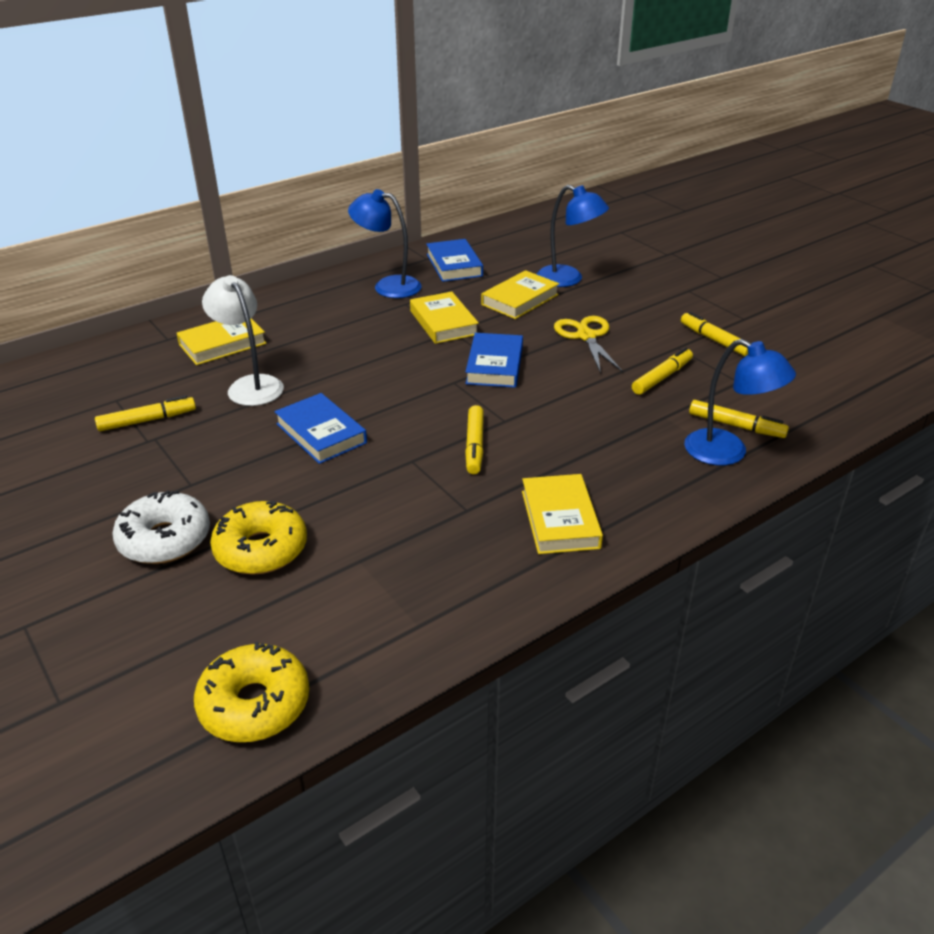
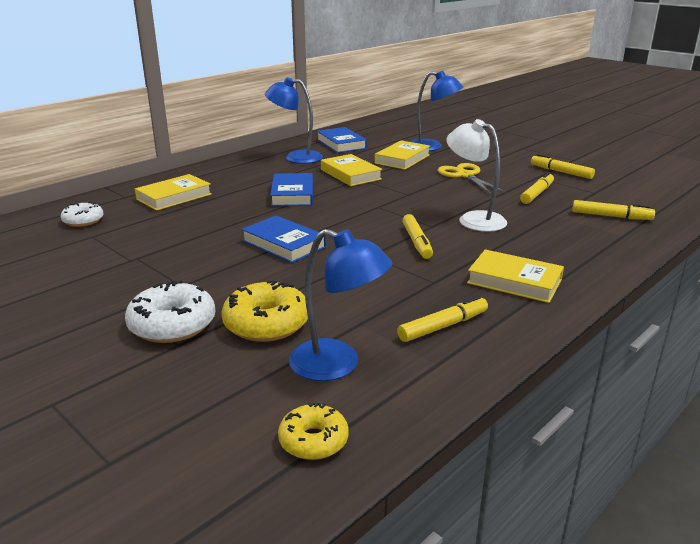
camera: 10 degrees left, 10 degrees down
(112, 374) = (83, 221): none -> white donut
(147, 420) = (126, 247): yellow marker -> yellow marker (443, 326)
(250, 385) = (209, 219): white lamp -> white lamp (473, 219)
(254, 704) = (313, 440): yellow donut -> yellow donut, size x0.63
(494, 365) = (404, 195): blue book -> blue book (292, 194)
(560, 519) = (514, 281): yellow book -> yellow book turned 45 degrees counterclockwise
(727, 453) = (616, 232): blue lamp -> blue lamp (337, 365)

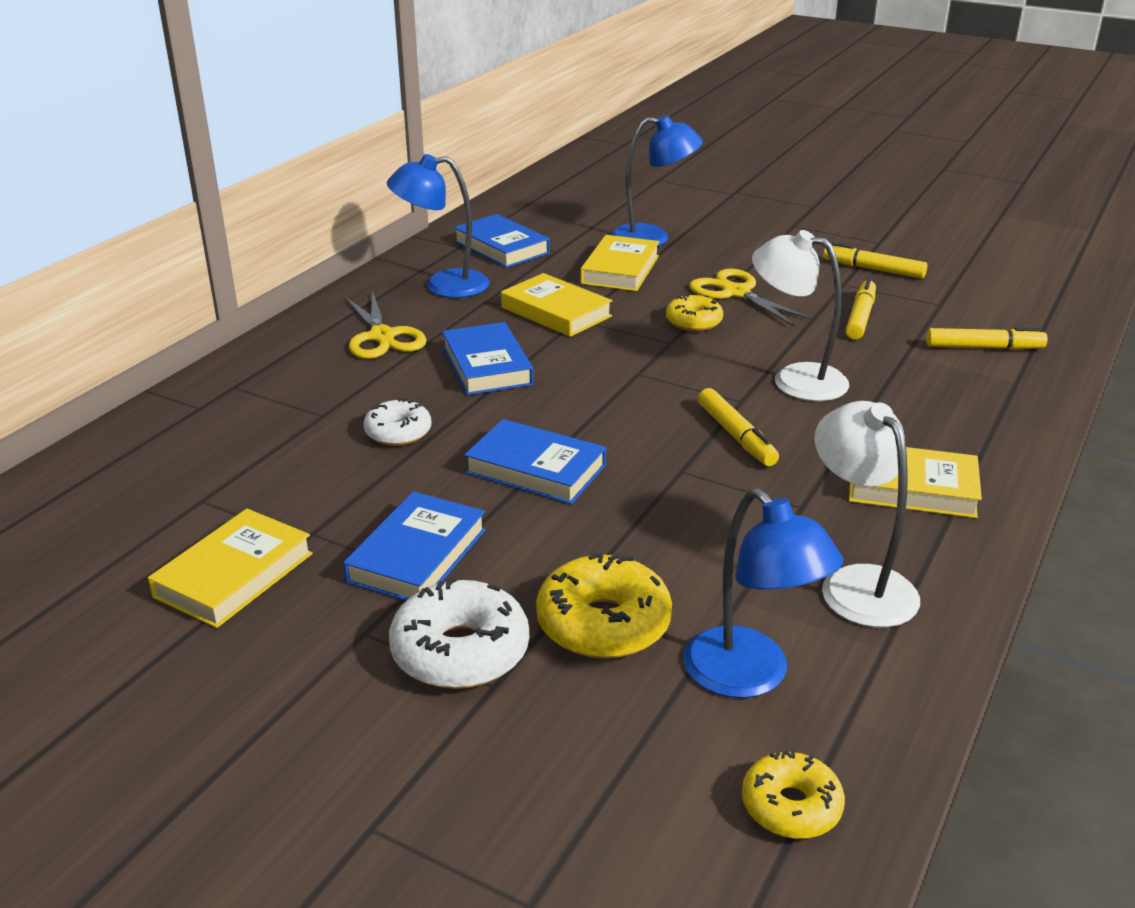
camera: 15 degrees left, 5 degrees up
(83, 221) = (162, 470): white donut -> white donut (398, 432)
(174, 197) = (288, 396): yellow book -> yellow book (234, 575)
(185, 275) = (417, 555): none -> blue book
(245, 176) = (382, 336): none -> yellow scissors
(337, 365) = (750, 677): blue lamp -> blue lamp turned 45 degrees clockwise
(429, 186) = (693, 322): none -> yellow donut
(443, 326) = (857, 583): yellow marker -> white lamp

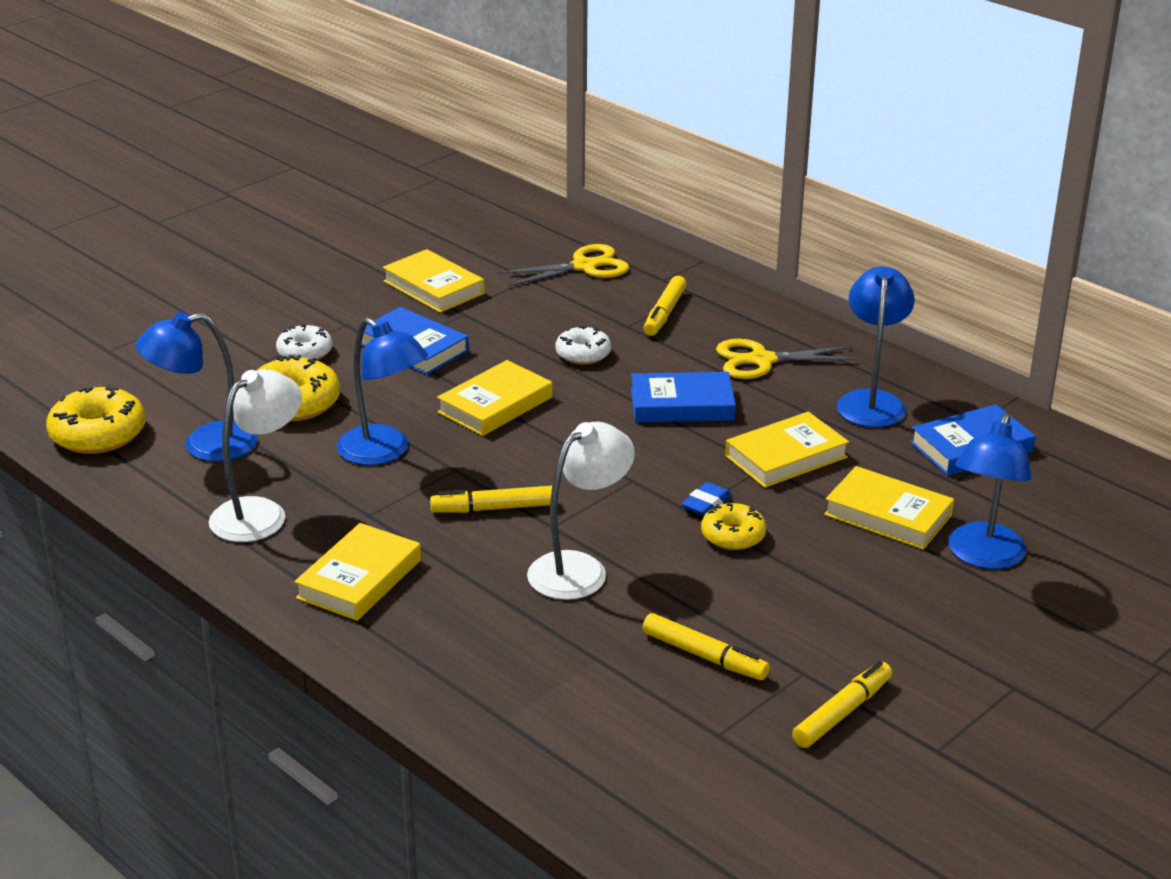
camera: 105 degrees right, 0 degrees up
(460, 651) = (305, 352): white donut -> white donut, size x0.63
(536, 469) = (495, 405): blue book -> yellow book
(653, 337) = (706, 503): none -> blue eraser
(677, 523) = (384, 452): none -> blue lamp
(736, 293) = (799, 582): yellow scissors -> yellow scissors (584, 266)
(791, 806) = (98, 434): yellow donut -> yellow donut, size x1.60
(857, 583) = (260, 513): white lamp -> white lamp turned 45 degrees counterclockwise
(984, 348) = (591, 726): yellow marker -> yellow marker (664, 313)

